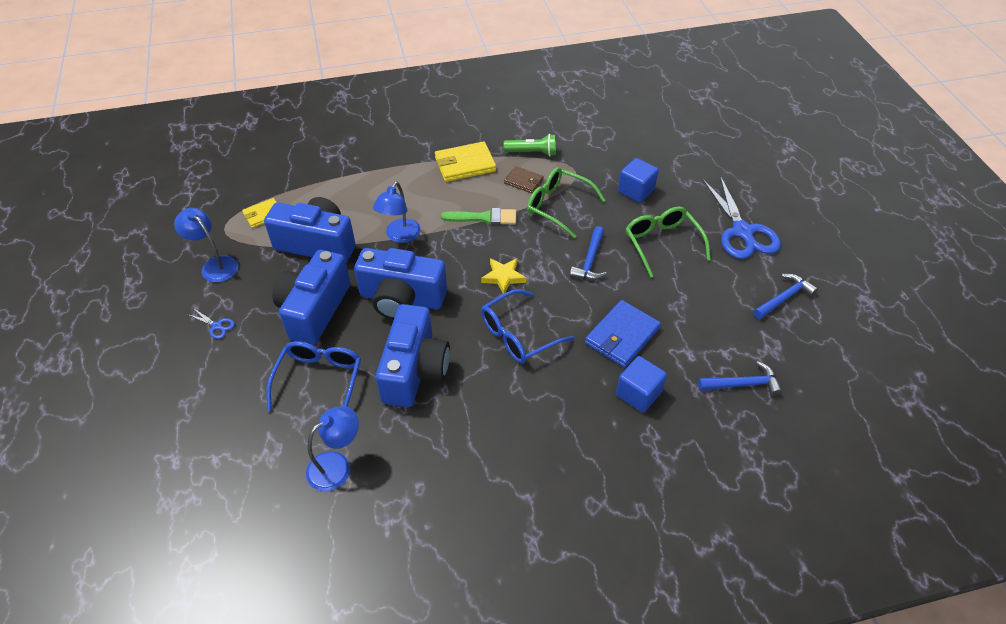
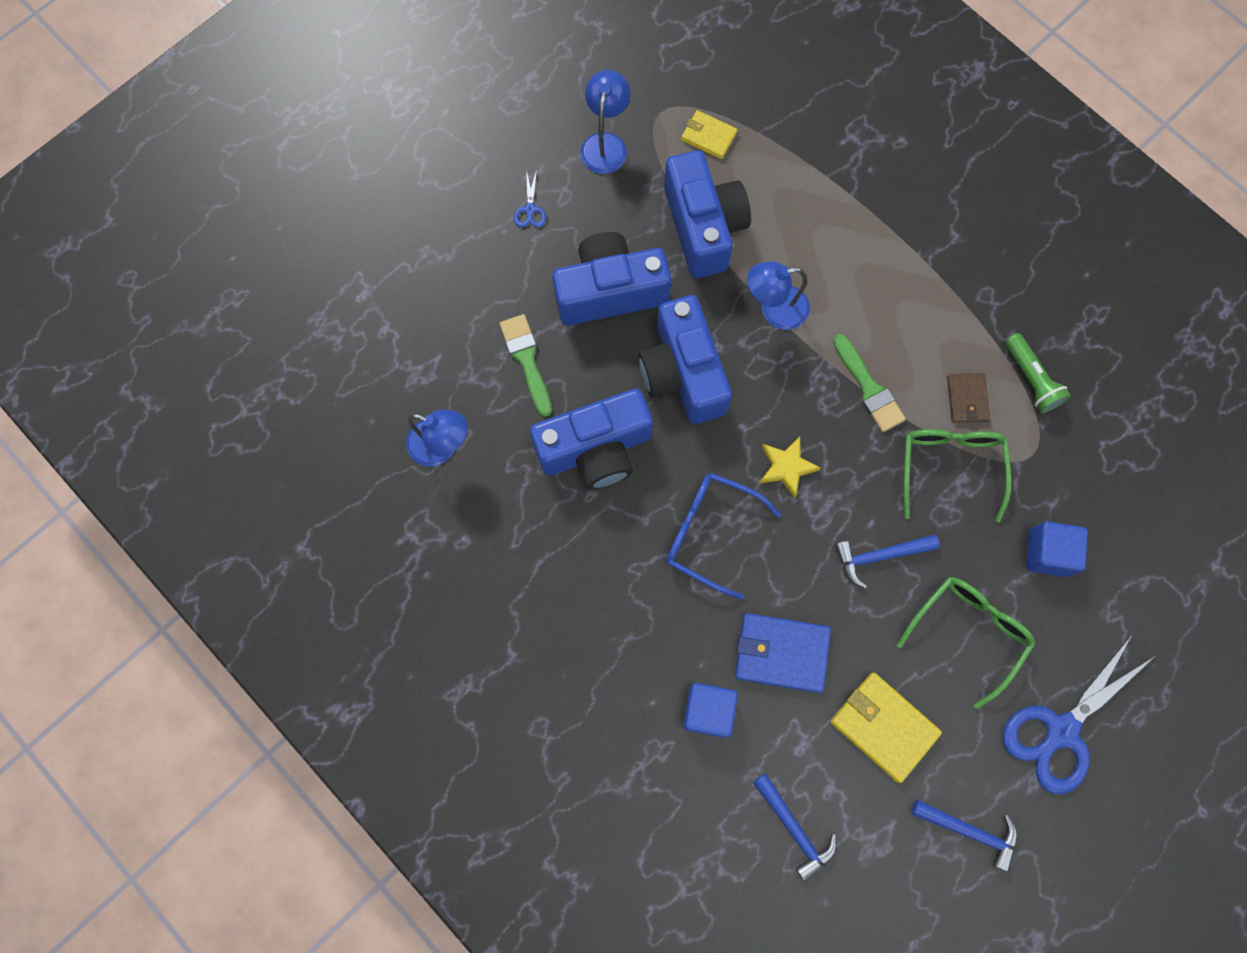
camera: 60 degrees right, 25 degrees up
(319, 380) = (527, 360): blue glasses -> green brush
(465, 164) = (948, 308): yellow wallet -> yellow wallet (883, 727)

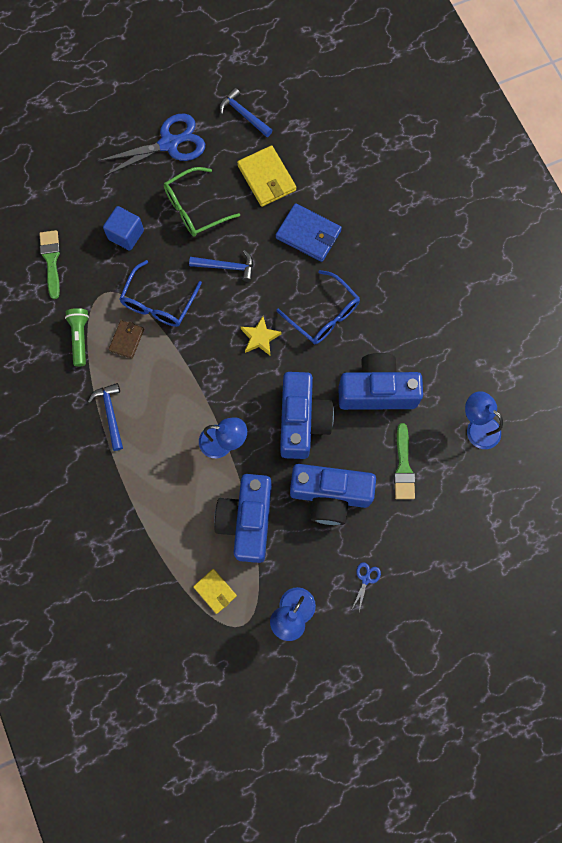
camera: 160 degrees left, 0 degrees up
(708, 711) = (363, 218): blue cube -> none
(794, 829) = (338, 146): blue hammer -> blue hammer (110, 413)
(868, 387) = (185, 369): green brush -> green brush (51, 260)
(950, 467) = (158, 303): green glasses -> blue glasses

